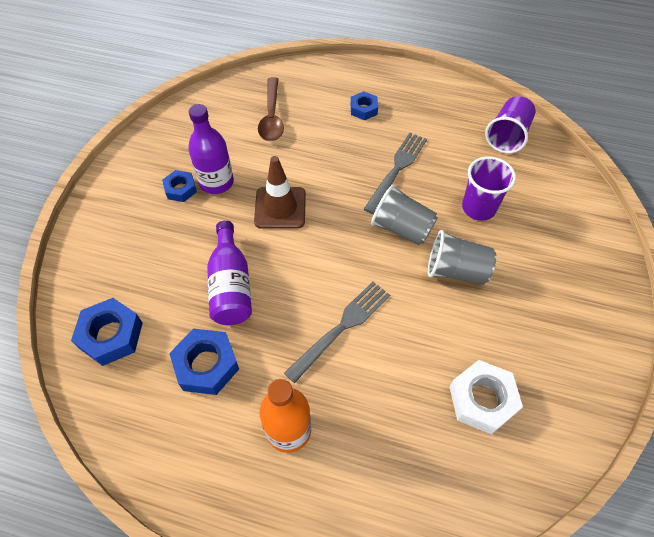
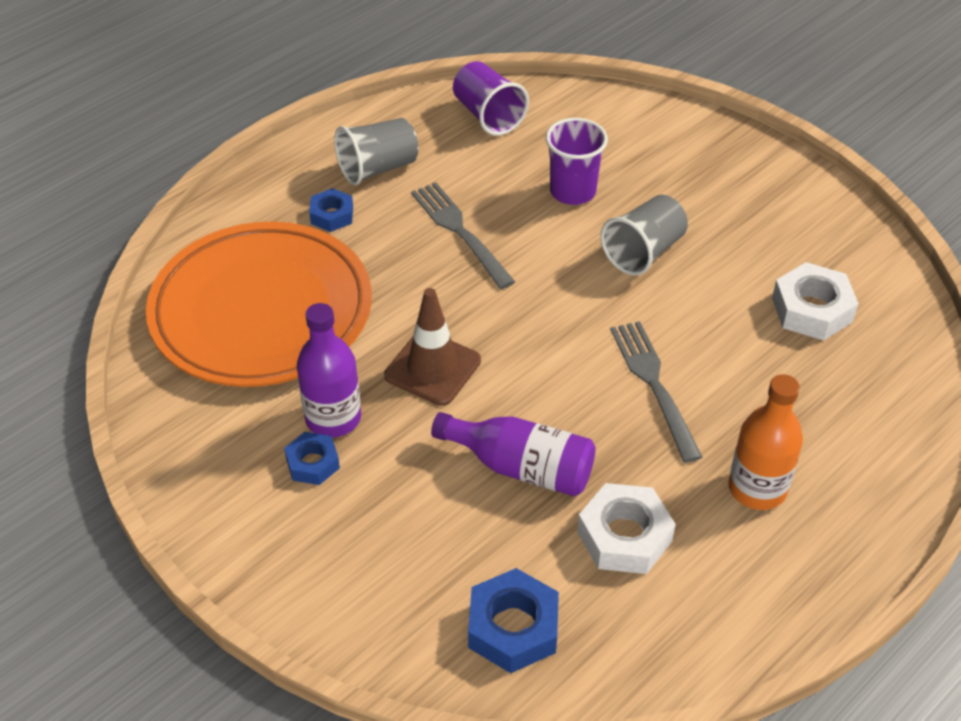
camera: 60 degrees left, 10 degrees down
(206, 365) = (624, 536): blue nut -> white nut
(271, 117) = (261, 312): brown spoon -> orange plate
(402, 228) = (552, 269): grey cup -> grey cup (378, 168)

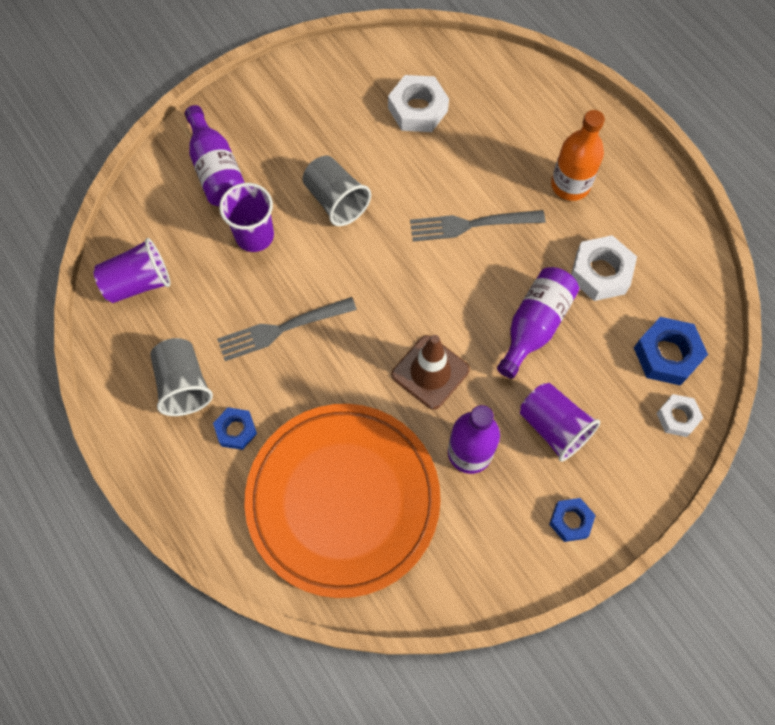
camera: 80 degrees left, 20 degrees up
(312, 463) = (512, 472): blue nut -> blue nut (570, 521)
(380, 501) = (553, 427): none -> purple cup
(417, 646) = (677, 417): none -> white nut
(648, 148) = (216, 170): none -> purple bottle

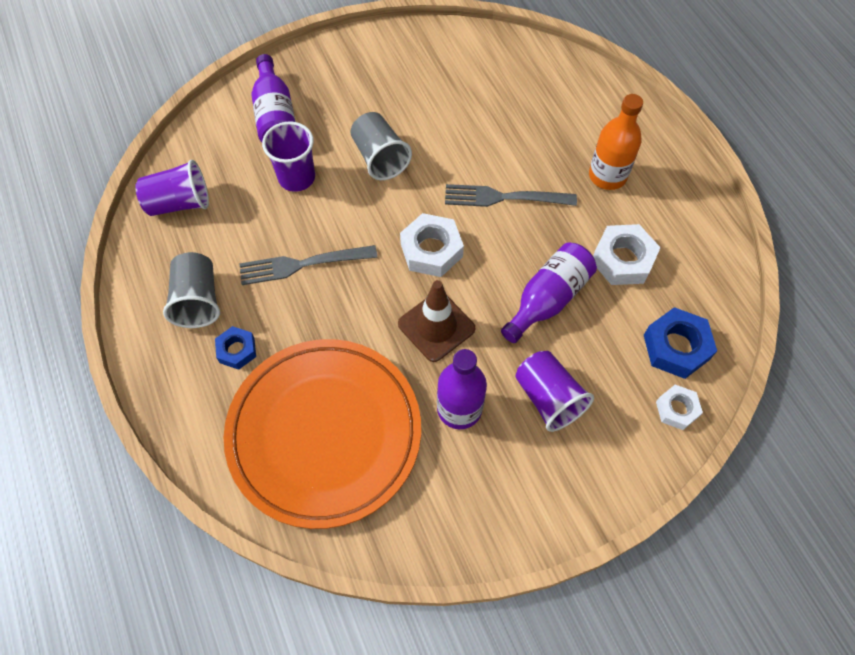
camera: 10 degrees right, 5 degrees down
(418, 109) = (474, 89): white nut -> white nut (431, 250)
(570, 521) = (548, 493): blue nut -> none

